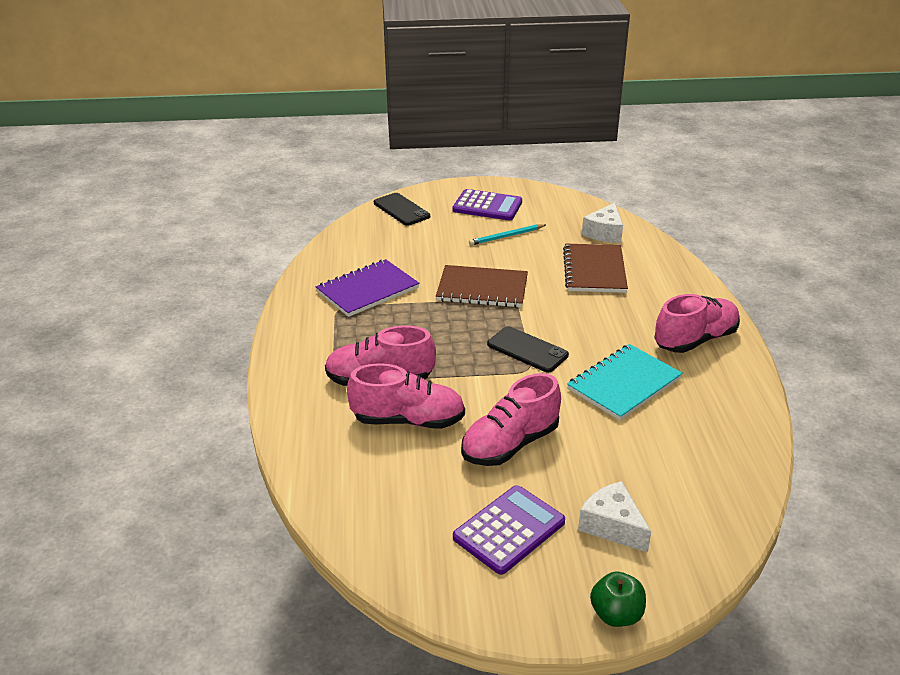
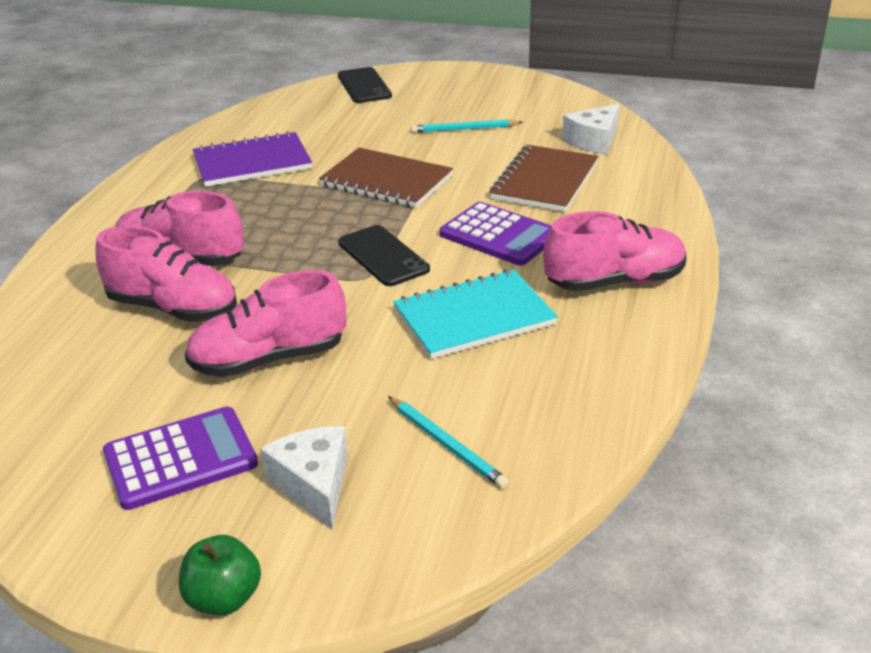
camera: 20 degrees right, 0 degrees up
(487, 206) = (469, 94): purple calculator -> purple calculator (499, 235)
(674, 478) = (447, 444): none -> turquoise pencil

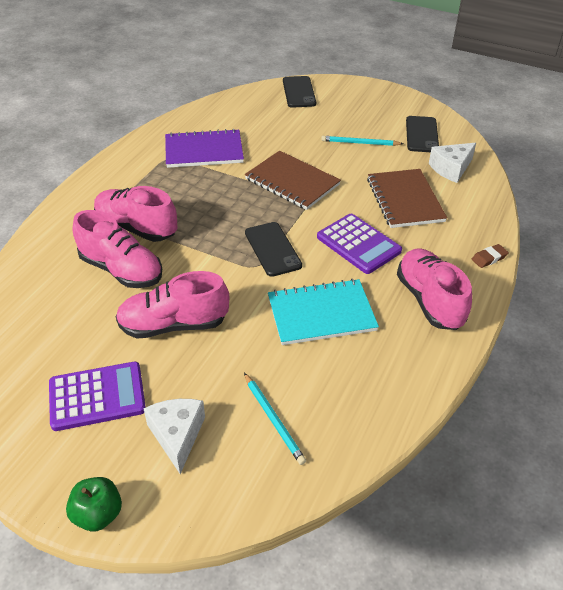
camera: 10 degrees right, 10 degrees up
(543, 111) = (421, 134): none -> black phone
(544, 181) = (405, 200): brown notebook -> brown notebook turned 45 degrees counterclockwise
(614, 282) = (429, 300): pink shoe -> pink shoe turned 105 degrees counterclockwise
(675, 227) = (489, 258): none -> brown eraser

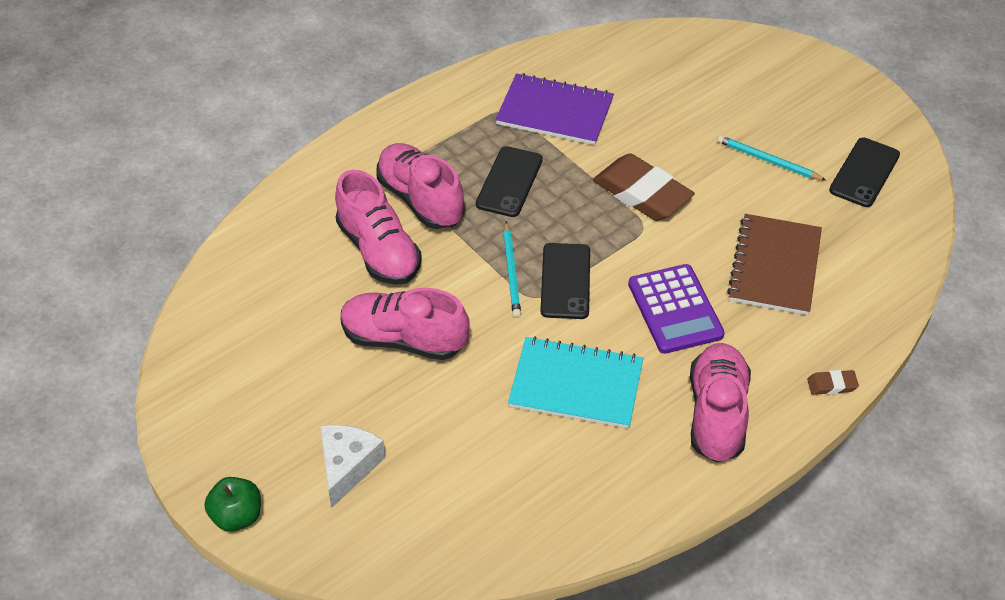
camera: 25 degrees right, 5 degrees up
(97, 396) = (288, 394): purple calculator -> none
(273, 419) = (454, 488): turquoise pencil -> turquoise pencil (511, 272)
(292, 182) = (642, 193): brown notebook -> brown eraser
(299, 92) = (732, 52): black phone -> black phone (509, 182)
(451, 169) = (870, 239): white cheese -> none

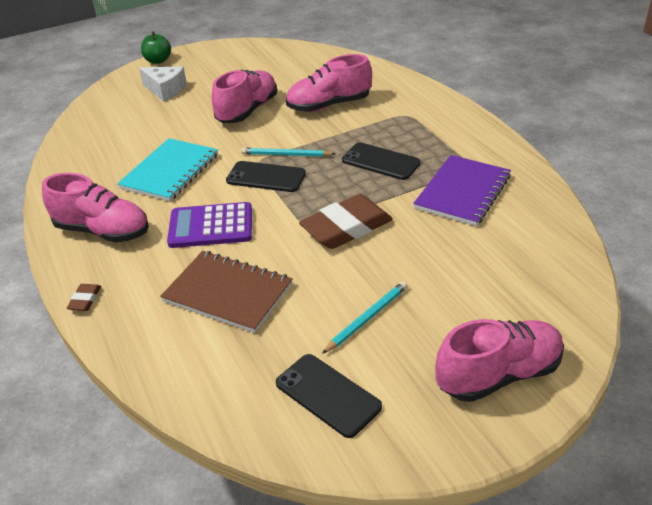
camera: 105 degrees right, 10 degrees down
(420, 200) = (373, 123): pink shoe -> pink shoe (498, 375)

